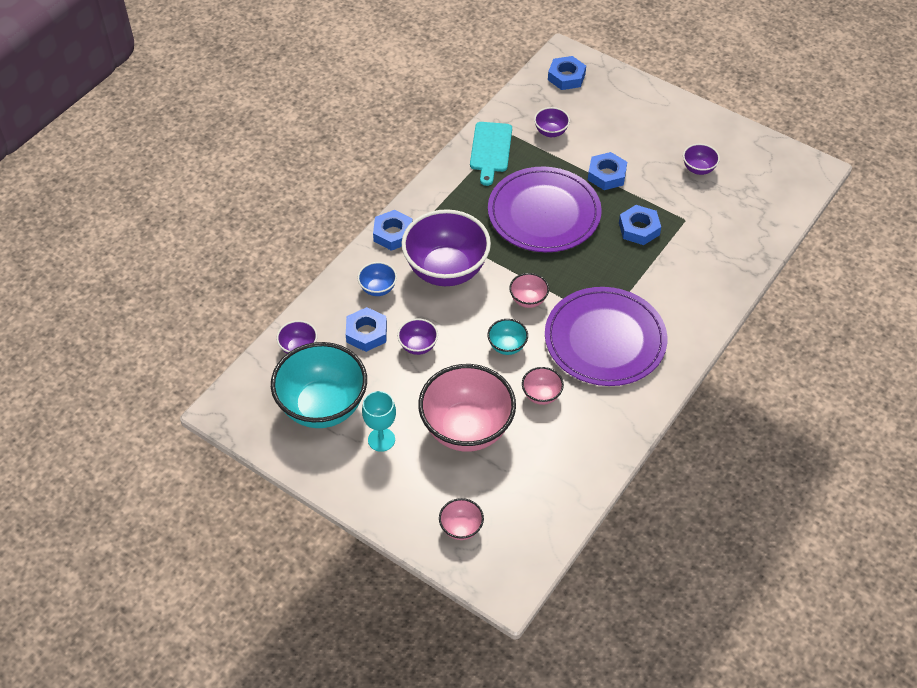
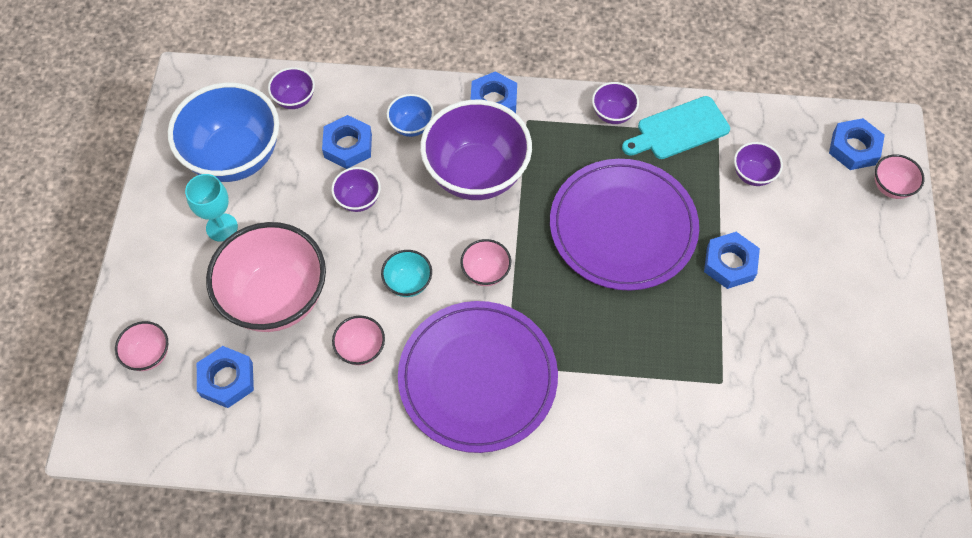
camera: 60 degrees right, 10 degrees up
(322, 406) = (235, 156): turquoise bowl -> blue bowl
(605, 75) = (891, 187): none -> pink bowl
(639, 229) = (670, 337): blue nut -> blue nut (227, 379)
(698, 169) = (817, 360): purple bowl -> purple bowl (613, 114)

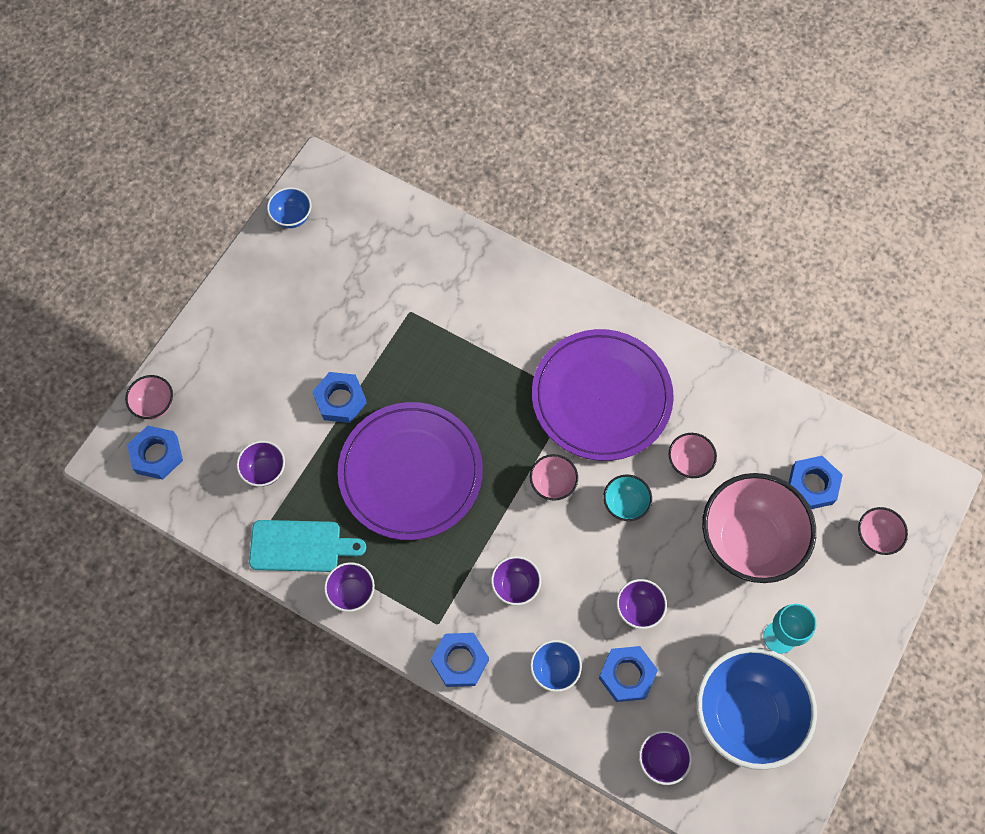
camera: 155 degrees left, 5 degrees up
(476, 174) = (515, 586): purple bowl -> purple bowl, size x0.45
(915, 433) = (292, 217): none -> blue bowl

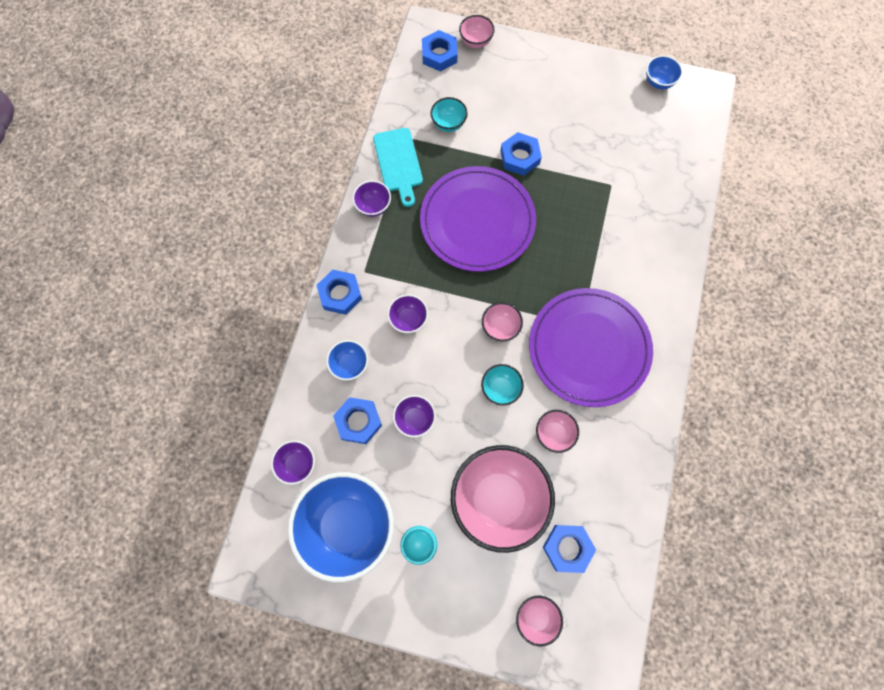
camera: 75 degrees right, 5 degrees up
(264, 470) = (448, 124): purple bowl -> turquoise bowl

